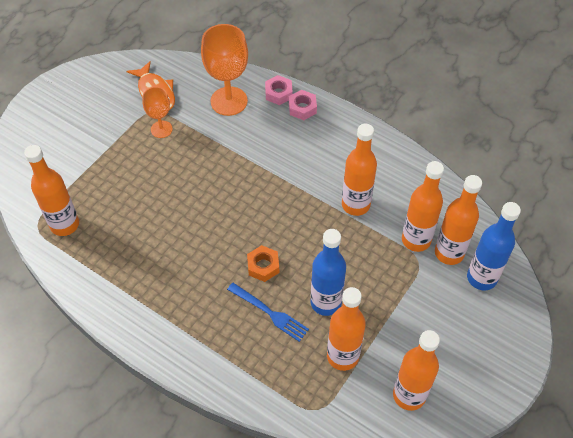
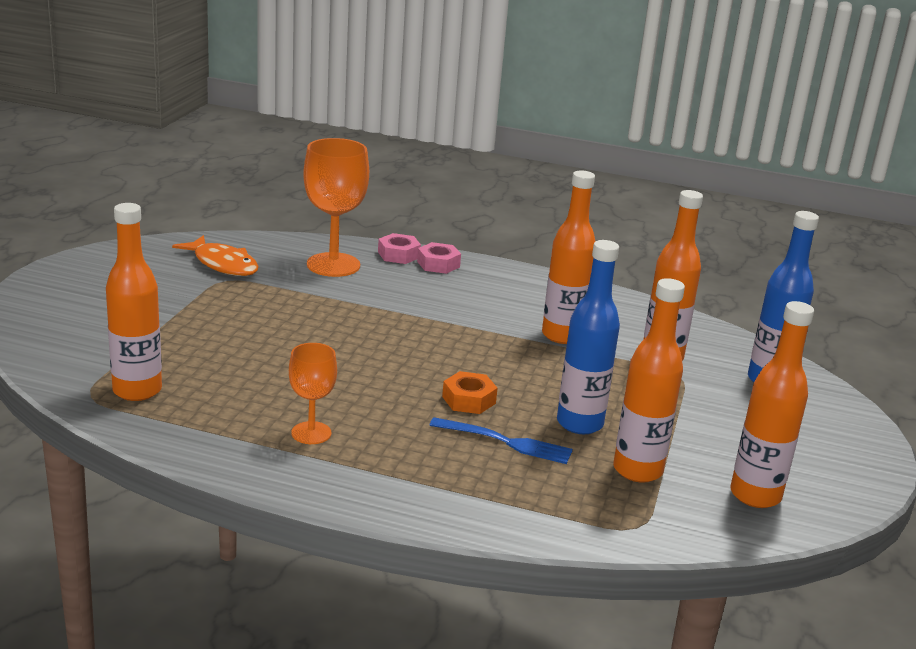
camera: 20 degrees left, 30 degrees down
(161, 129) = (248, 294): orange goblet -> orange goblet (311, 433)
(449, 253) = (712, 364): orange bottle -> none

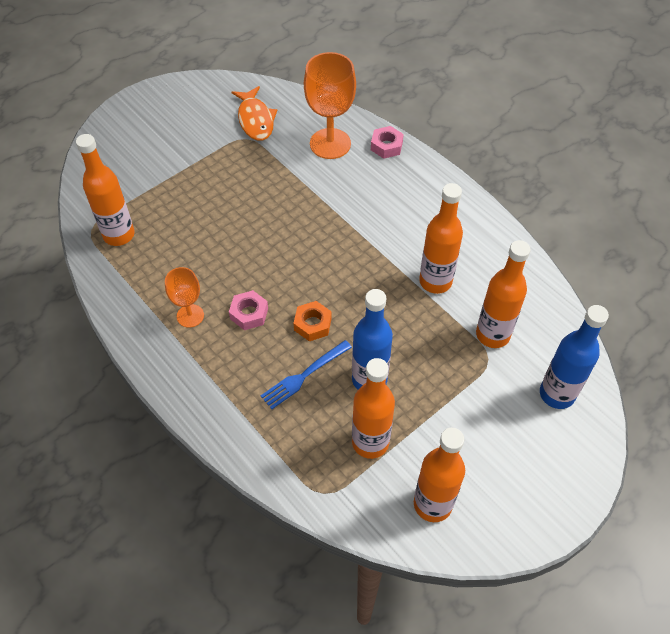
camera: 35 degrees right, 30 degrees up
(438, 264) = (408, 166): pink nut -> pink nut (249, 313)
(505, 442) = (304, 375): blue fork -> blue fork turned 90 degrees clockwise

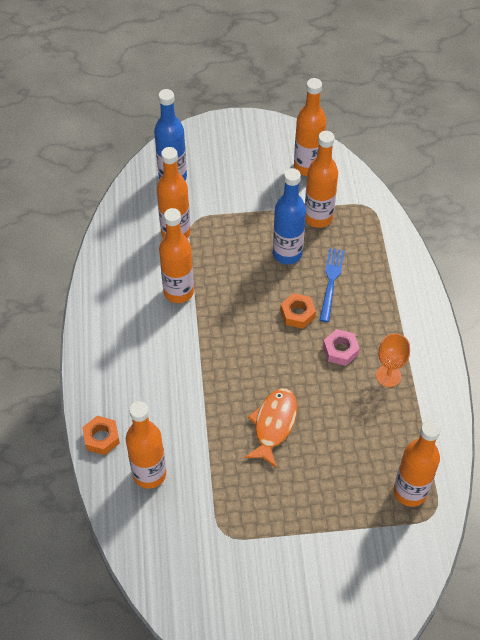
camera: 145 degrees left, 0 degrees up
(255, 120) = (197, 552): orange fish -> orange fish (273, 425)
(304, 375) = (331, 282): blue fork -> blue fork turned 75 degrees counterclockwise
(330, 144) = (149, 474): orange goblet -> orange bottle
(386, 146) = (101, 438): pink nut -> orange nut

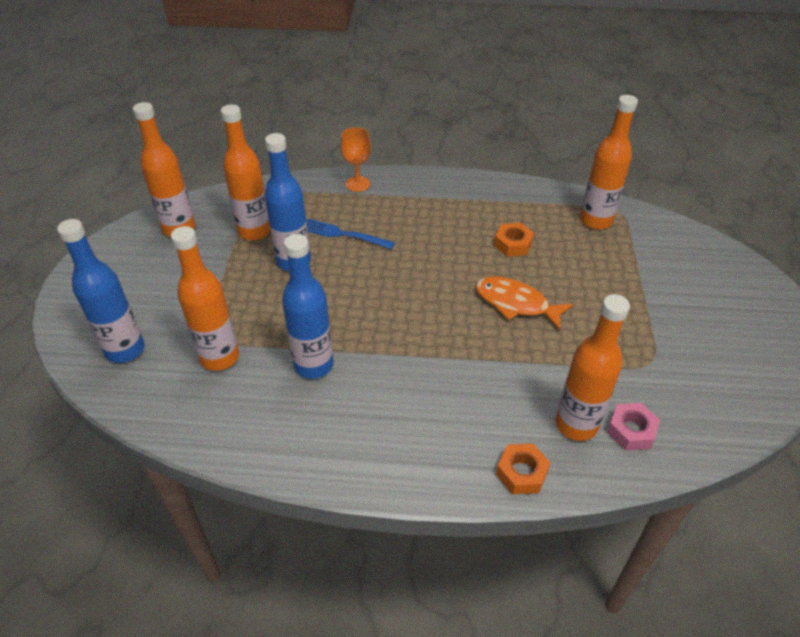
camera: 80 degrees left, 10 degrees down
(178, 292) = (313, 365): orange bottle -> blue bottle
(297, 314) = (377, 265): orange nut -> orange nut (513, 244)
(340, 350) = (431, 241): pink nut -> pink nut (631, 431)
(388, 376) = (467, 214): orange goblet -> orange goblet (357, 184)

